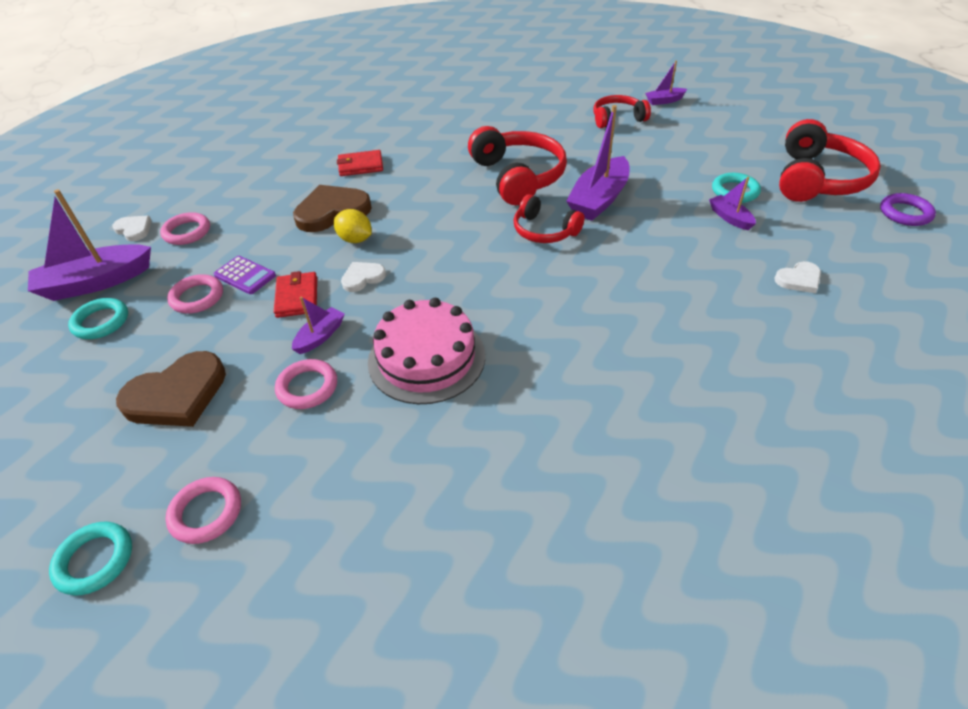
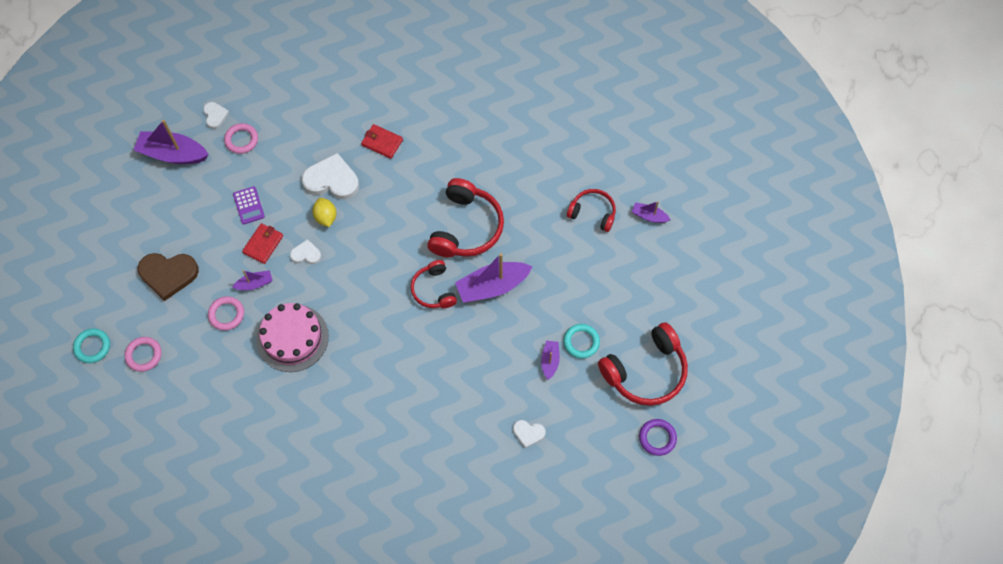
camera: 35 degrees right, 20 degrees up
(101, 322) = (160, 191): turquoise ring -> none
(197, 297) = (215, 206): pink ring -> none
(332, 211) = (332, 180): brown heart -> white heart

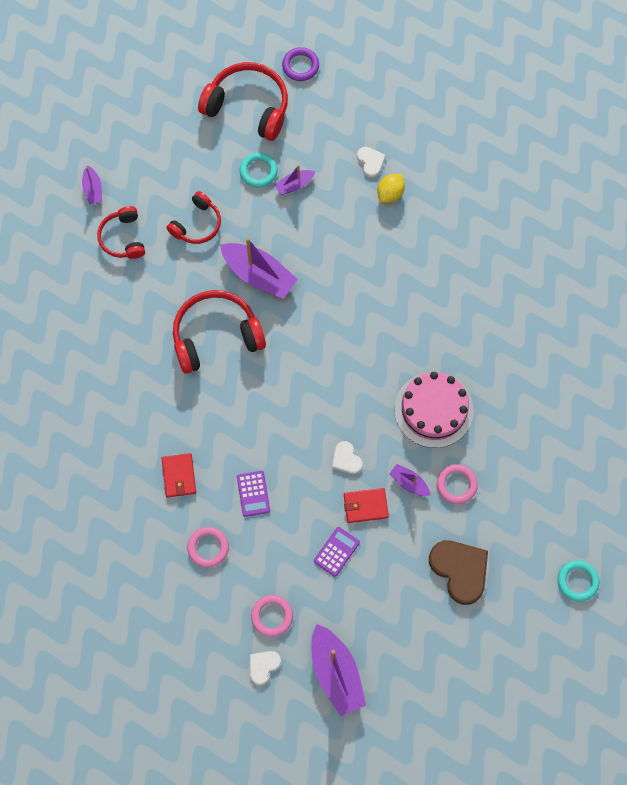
camera: 125 degrees left, 5 degrees up
(144, 355) = (549, 528): pink ring -> pink ring (208, 547)
(326, 217) = (296, 469): yellow lemon -> yellow lemon (390, 193)
(332, 180) = (253, 493): white heart -> purple calculator
(434, 289) = (298, 322): red headphones -> red headphones (196, 224)

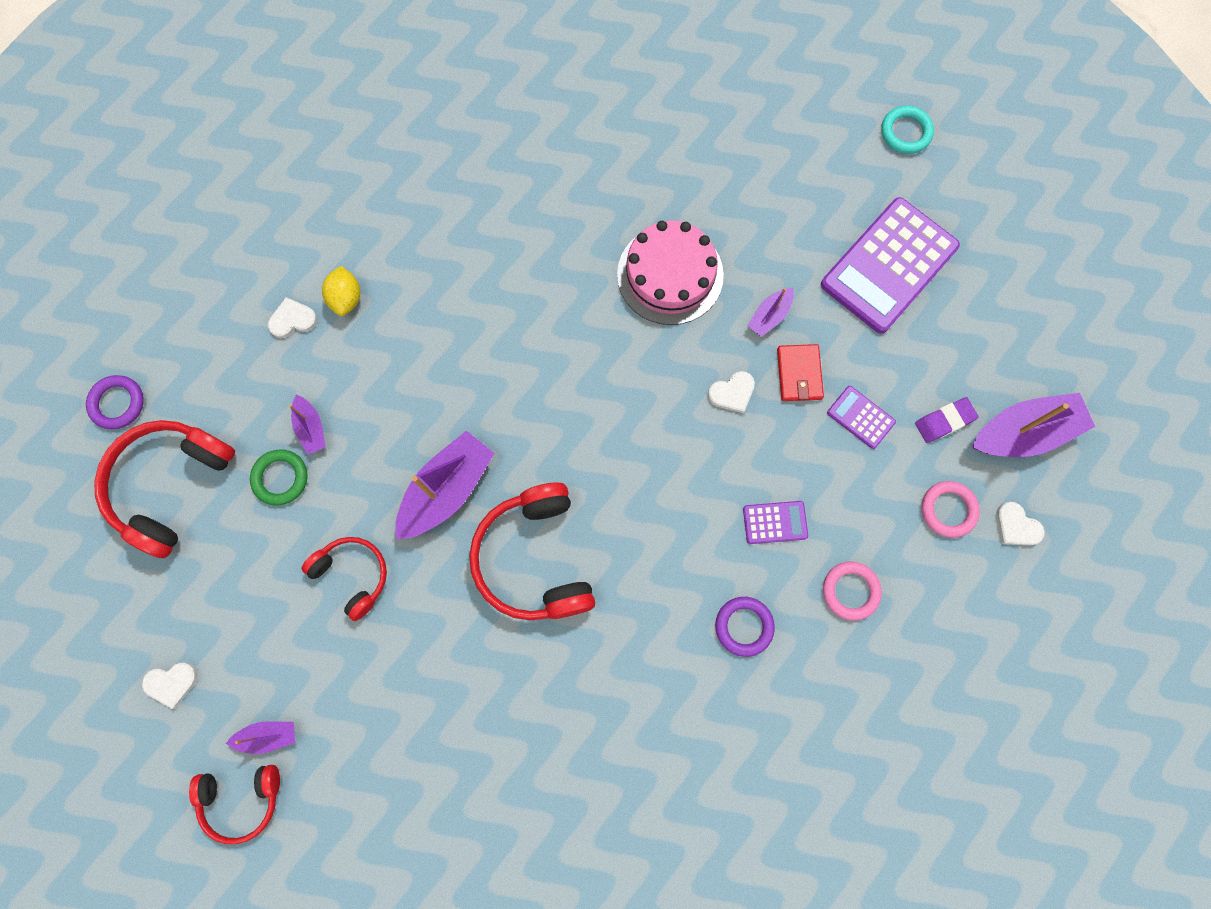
camera: 85 degrees left, 5 degrees up
(122, 129) = (172, 683): none -> white heart
(123, 238) = (358, 691): red headphones -> red headphones (241, 799)
(179, 476) = (744, 626): red wallet -> purple ring
(258, 171) = (280, 478): turquoise ring -> green ring
(339, 613) = (944, 421): none -> purple eraser
(390, 193) = (346, 298): yellow lemon -> yellow lemon turned 45 degrees clockwise
(456, 485) = (775, 258): pink ring -> none
(460, 570) = (889, 266): brown heart -> purple calculator

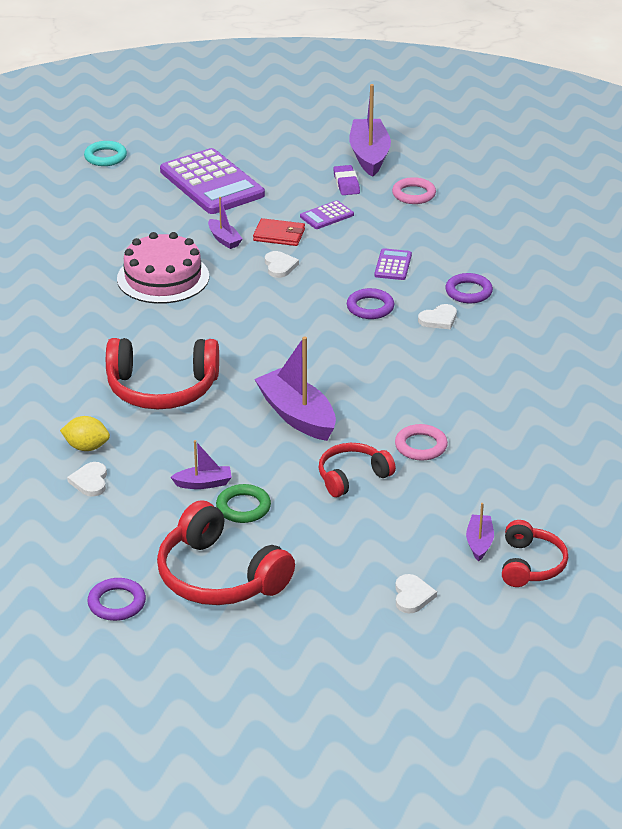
camera: 75 degrees left, 40 degrees down
(535, 558) = (376, 379): red headphones -> red headphones (162, 388)
(676, 517) = (370, 307): none -> purple ring
(850, 591) = (458, 243): pink ring -> pink ring (421, 446)
(1016, 526) = (437, 171): white heart -> white heart (439, 319)

